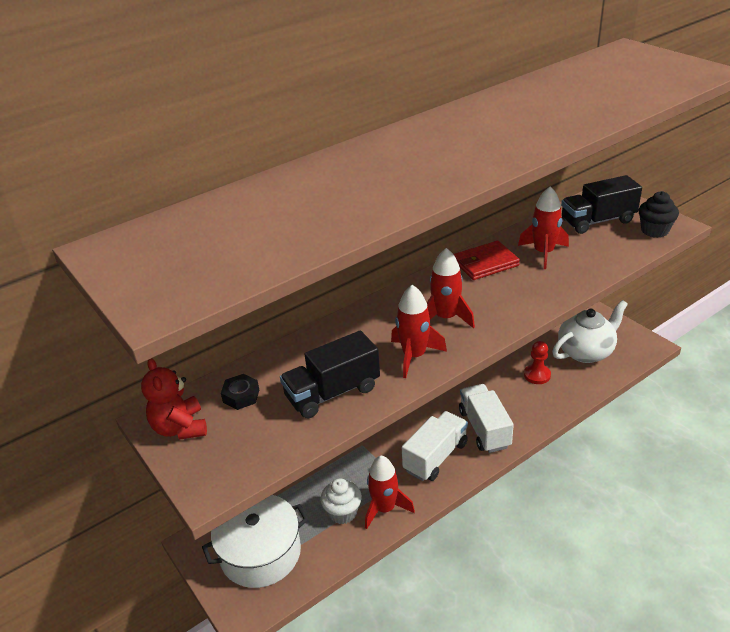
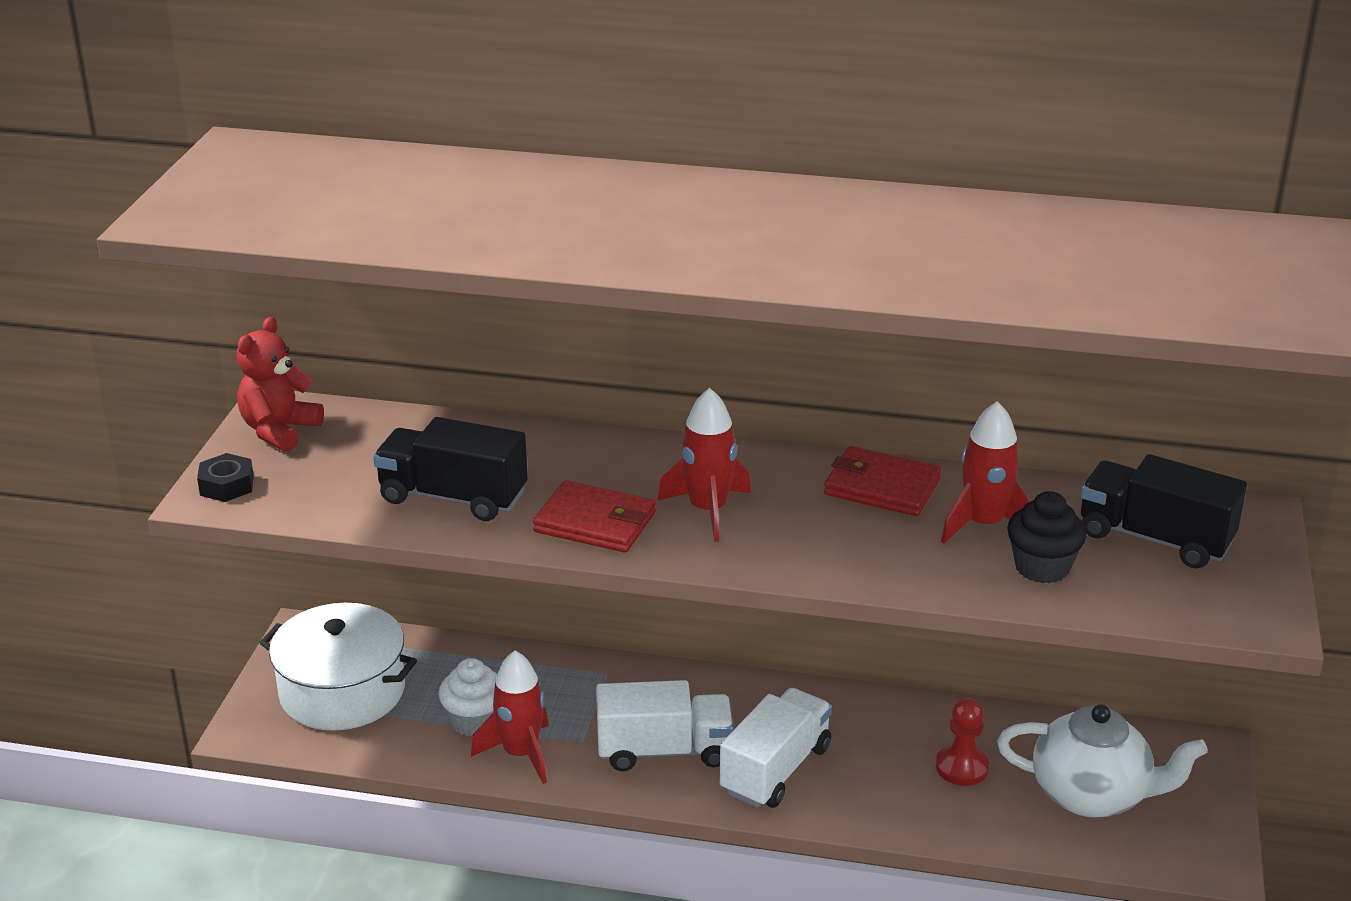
camera: 45 degrees right, 5 degrees down
(241, 396) = (373, 441): black nut -> black nut (227, 485)
(414, 356) = (595, 522): red rocket -> red wallet
(654, 230) = (1213, 603): black cupcake -> black cupcake (1042, 567)

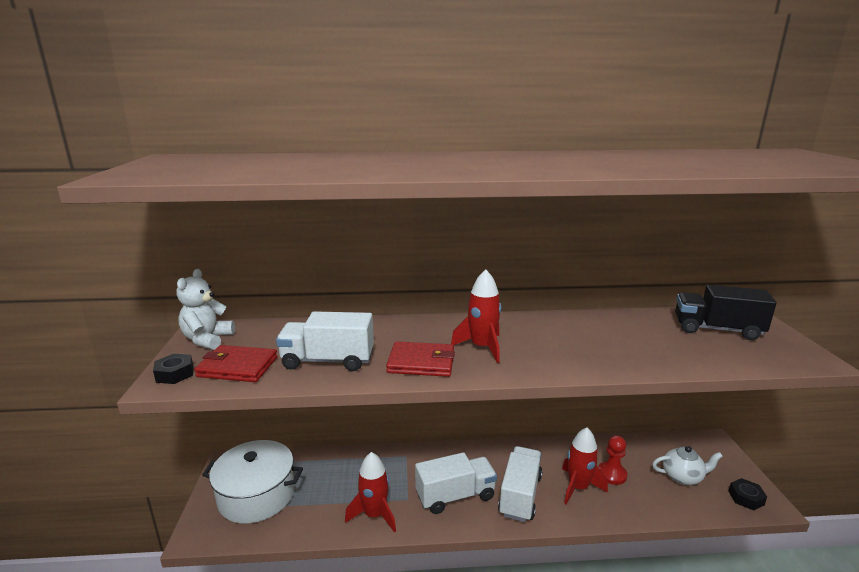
camera: 15 degrees left, 10 degrees down
(279, 431) = (207, 339): red teddy bear -> white teddy bear
(453, 497) = (328, 361): black truck -> white truck
(474, 721) = (341, 499): white cupcake -> none
(882, 487) = (564, 324): red wallet -> red wallet (237, 367)
(984, 525) = (630, 334): red rocket -> red rocket (578, 487)
(1042, 567) = (680, 351): black cupcake -> none
(1092, 795) = (682, 477): white teapot -> white teapot, size x0.63
(1182, 847) = (746, 498): none -> black nut

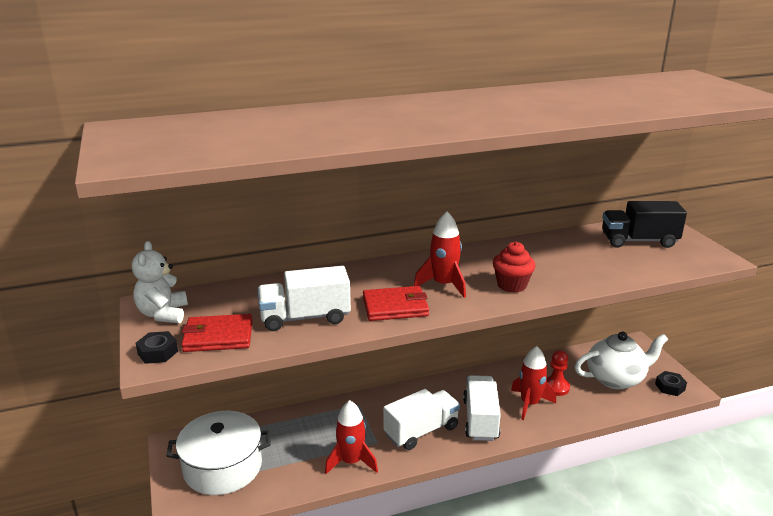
camera: 15 degrees left, 5 degrees up
(554, 357) = (512, 285): none -> red cupcake
(682, 477) = (616, 379): white teapot -> white teapot, size x1.60

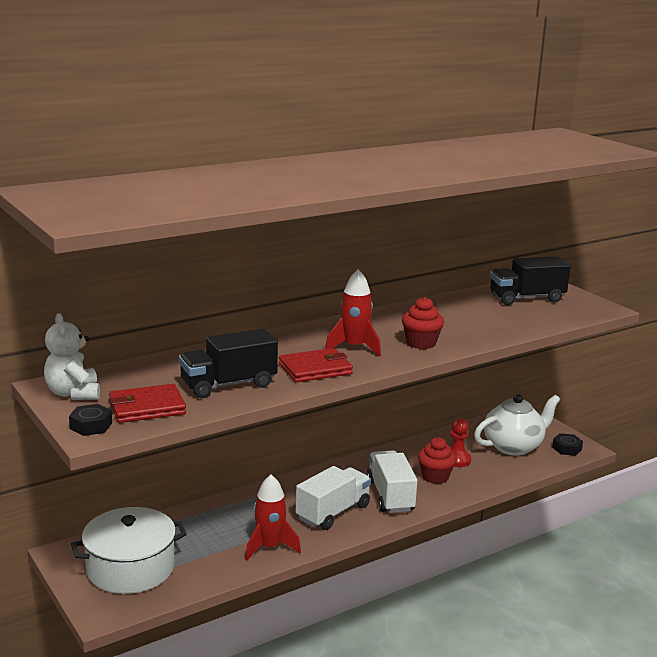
camera: 15 degrees left, 5 degrees down
(305, 318) = (228, 385): white truck -> black truck
(530, 404) = (435, 477): red rocket -> red cupcake

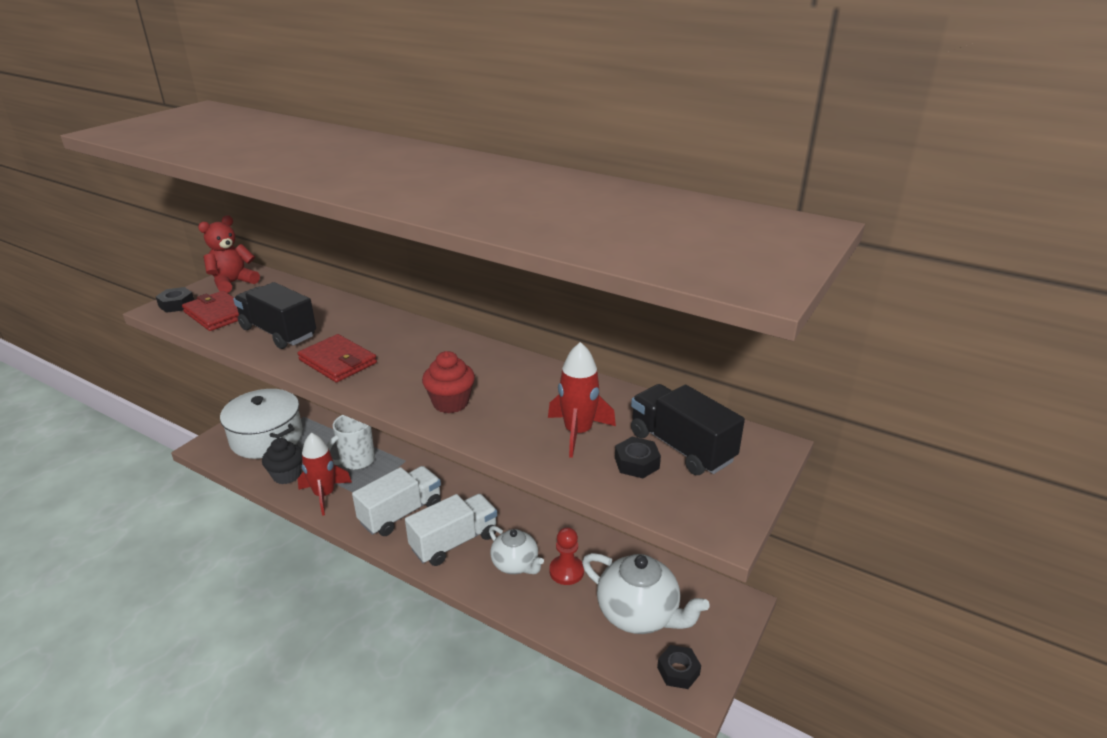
camera: 65 degrees right, 10 degrees up
(73, 393) = (233, 283): white teddy bear -> red teddy bear
(216, 564) = (287, 475): none -> black cupcake
(232, 521) = (356, 461): none -> white mug
(333, 512) = (401, 513): white truck -> white truck turned 60 degrees counterclockwise
(354, 347) = (408, 368): red rocket -> red rocket (578, 432)
(435, 477) = (515, 564): red cupcake -> white teapot
(535, 311) = (636, 463): none -> black nut

